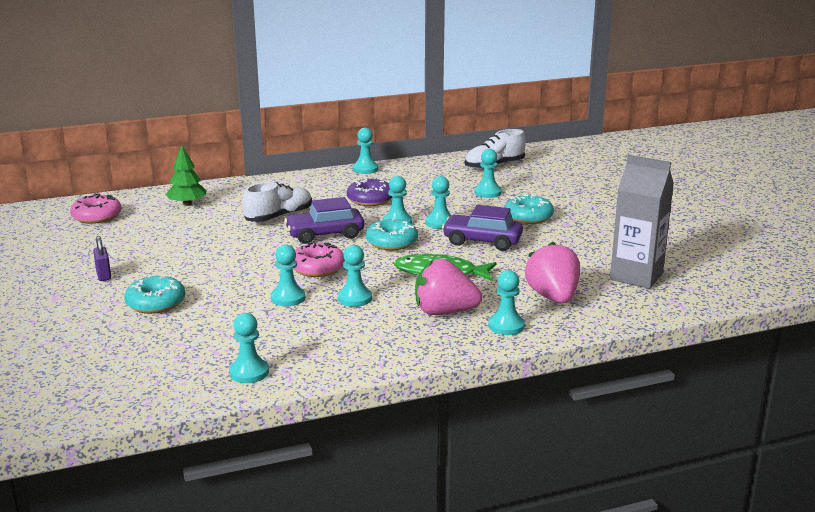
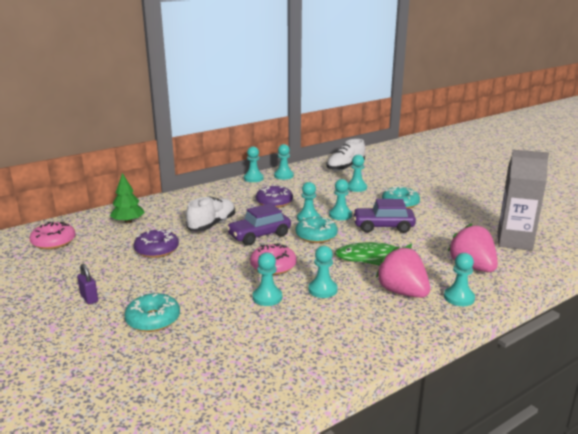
camera: 15 degrees left, 0 degrees up
(200, 237) = (157, 250): none -> purple donut
(249, 372) = (282, 380): turquoise pawn -> turquoise pawn (283, 176)
(444, 312) = (402, 292): pink strawberry -> pink strawberry turned 60 degrees clockwise

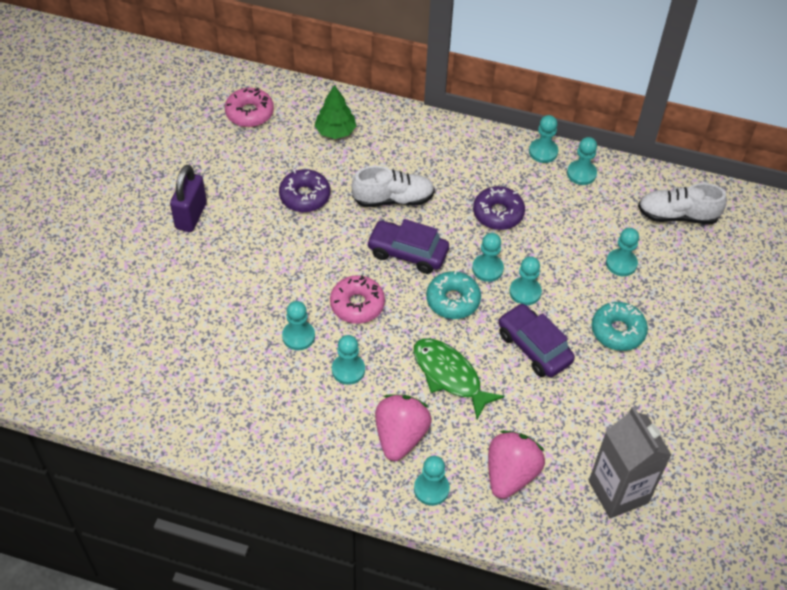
camera: 50 degrees right, 30 degrees up
(89, 298) = (191, 216): purple padlock -> purple padlock, size x1.73
(153, 319) = (199, 282): turquoise donut -> none

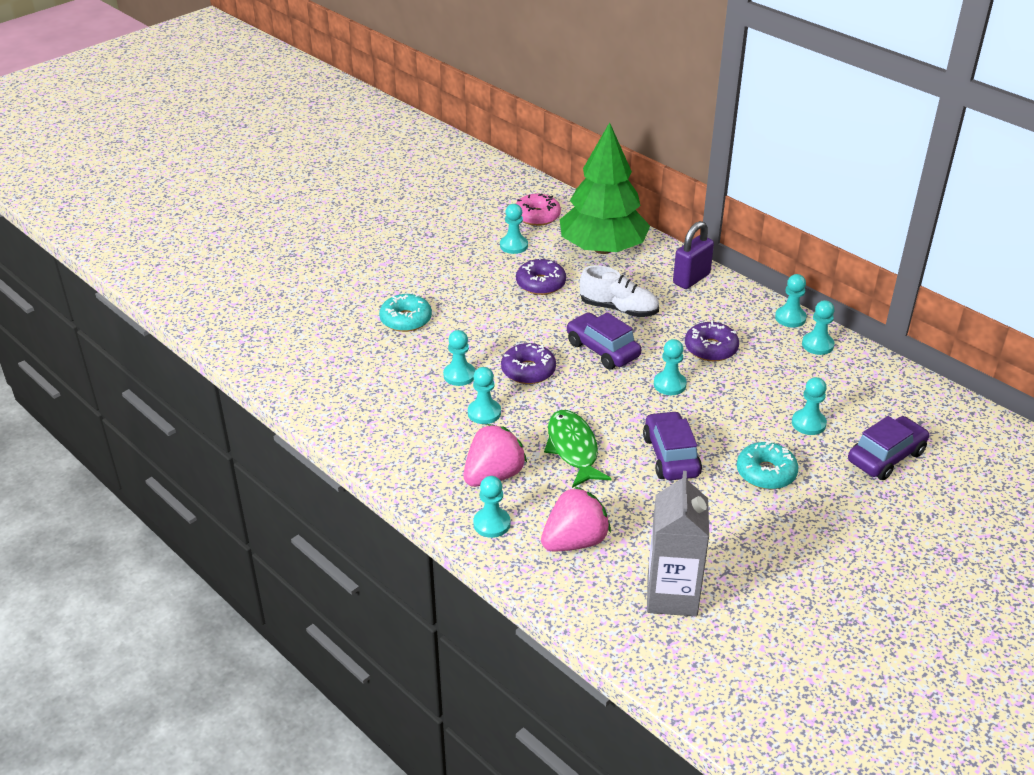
camera: 30 degrees right, 15 degrees down
(191, 216) = (434, 268): purple padlock -> purple padlock (691, 279)
(335, 131) = (602, 248): green tree -> green tree, size x2.21
(357, 304) = (528, 371): pink donut -> purple donut
(453, 300) = (618, 396): turquoise donut -> turquoise donut (406, 319)
(525, 292) = (693, 413): turquoise pawn -> turquoise pawn (513, 246)
(677, 215) = (897, 406): white shoe -> none
(697, 273) = (886, 457): none -> purple car

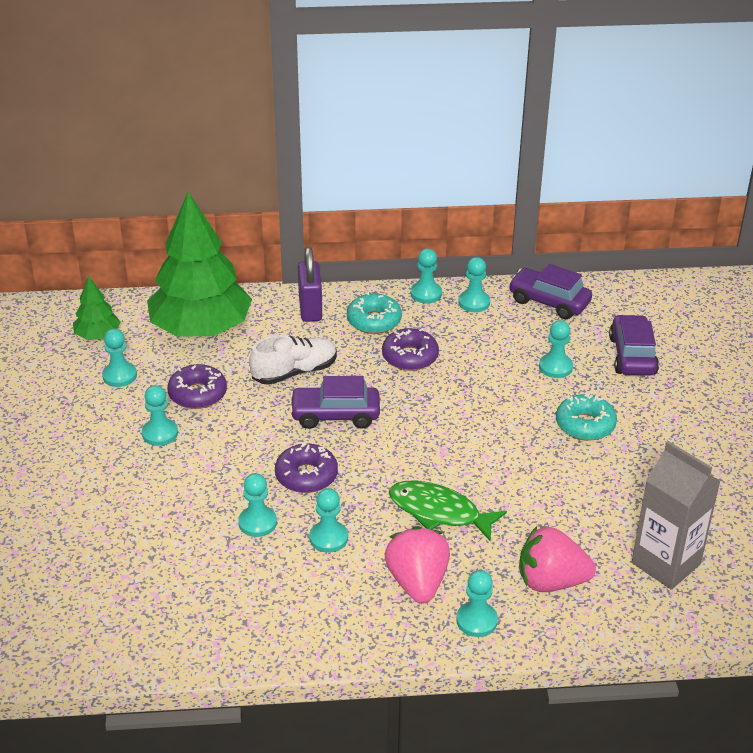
camera: 50 degrees left, 0 degrees up
(406, 319) = (130, 510): turquoise donut -> turquoise donut (374, 321)
(537, 216) = (98, 335): pink donut -> green tree
(575, 541) = (550, 581): pink strawberry -> pink strawberry turned 90 degrees counterclockwise
(669, 384) = (426, 407): turquoise pawn -> turquoise pawn (160, 433)
(671, 456) = (510, 462): purple car -> purple car (549, 302)

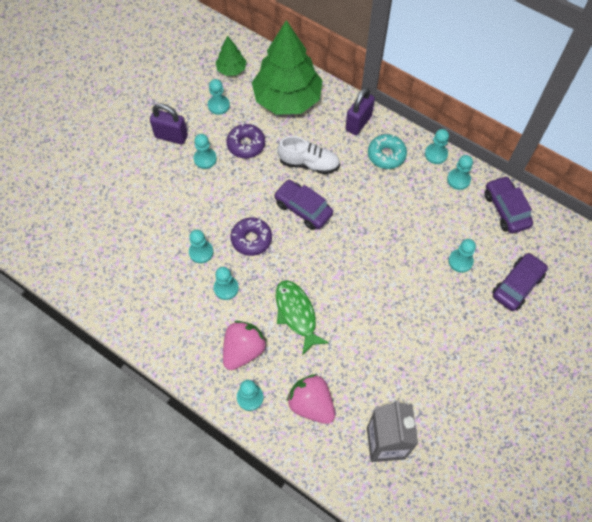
camera: 40 degrees right, 25 degrees up
(89, 435) = (171, 136): none -> purple padlock
(410, 357) = (382, 195): purple donut -> none
(585, 425) = (436, 315): turquoise donut -> none

